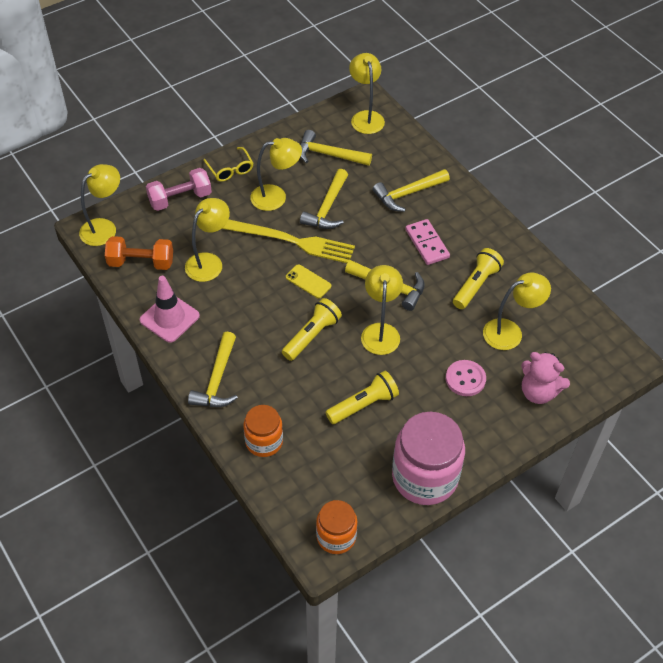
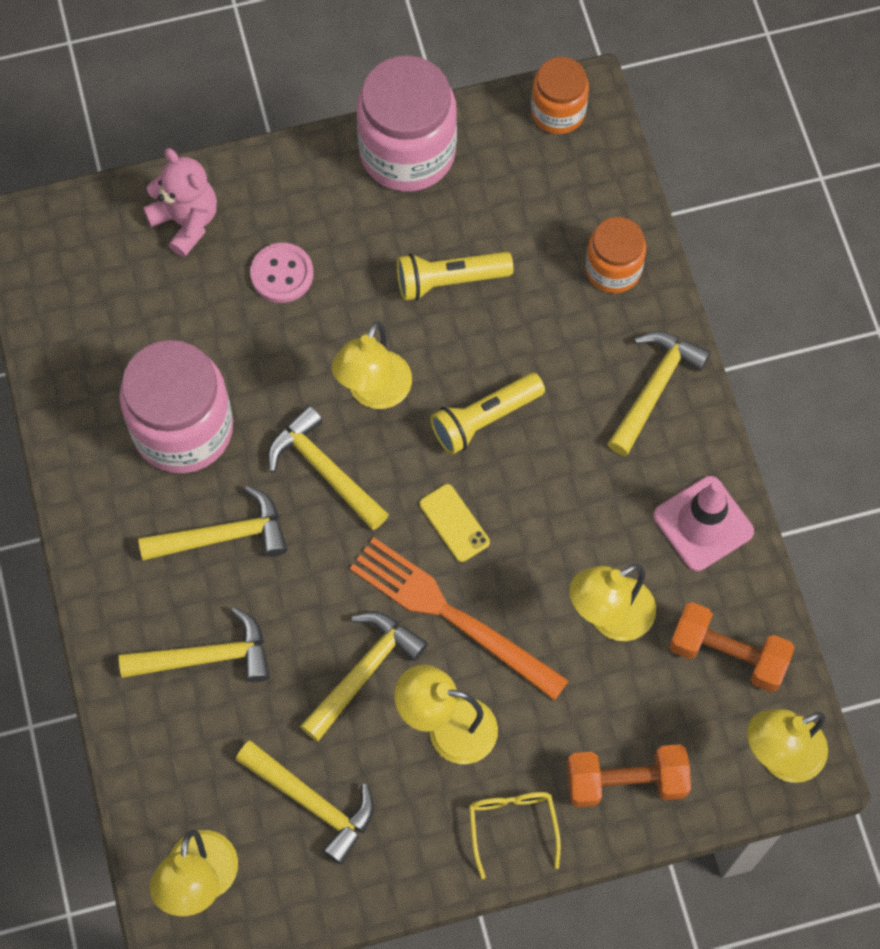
camera: 160 degrees left, 15 degrees up
(180, 199) = (626, 782): pink dumbbell -> orange dumbbell
(293, 241) = (451, 615): yellow fork -> orange fork
(427, 243) = (223, 536): pink domino -> yellow hammer
(476, 285) = (183, 429): yellow flashlight -> pink jar
(510, 332) = (174, 329): yellow lamp -> none

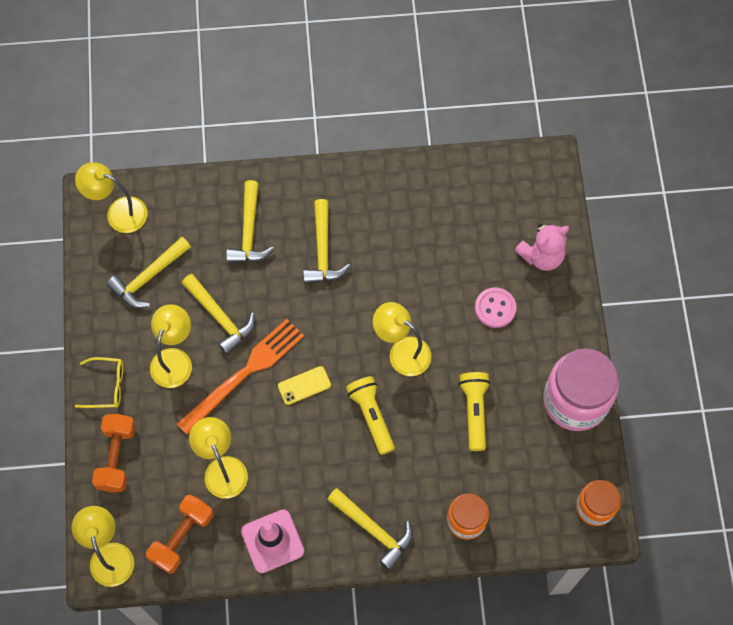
camera: 100 degrees right, 0 degrees up
(183, 429) = (397, 237): pink jar -> none
(324, 470) = (355, 314): yellow hammer -> none

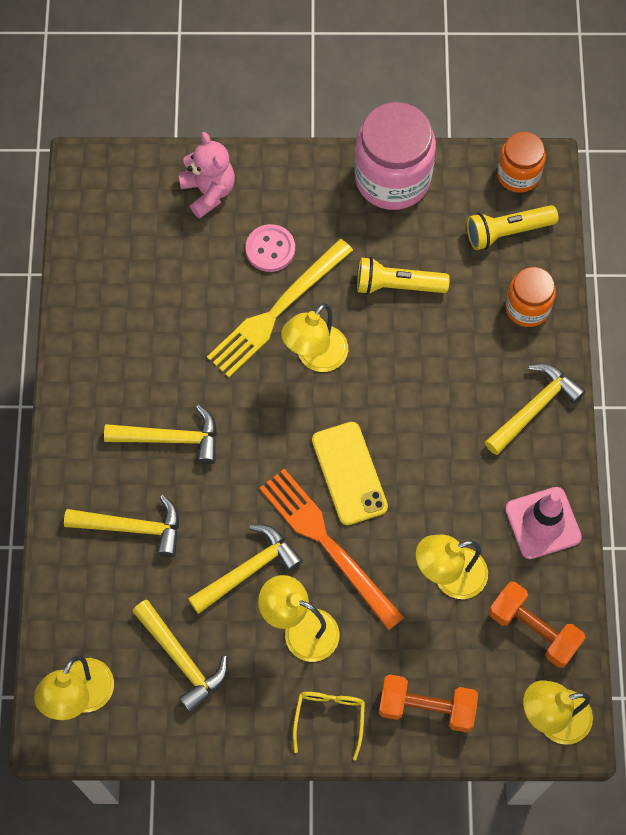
camera: 85 degrees left, 0 degrees up
(304, 385) = (349, 473): yellow phone -> yellow phone, size x1.63
(371, 416) = (395, 399): yellow flashlight -> yellow flashlight (507, 232)
(440, 318) = (277, 311): none -> yellow fork

